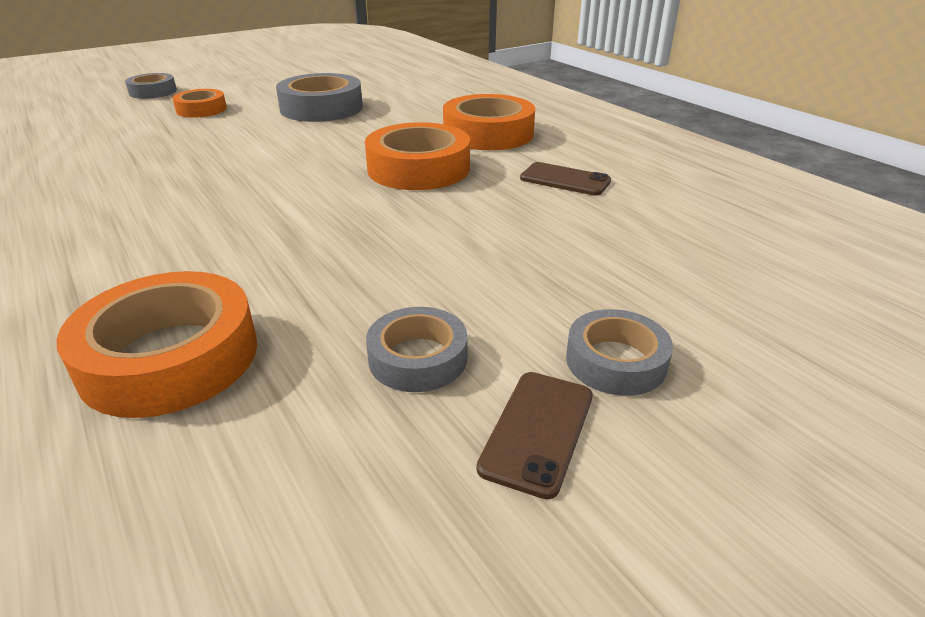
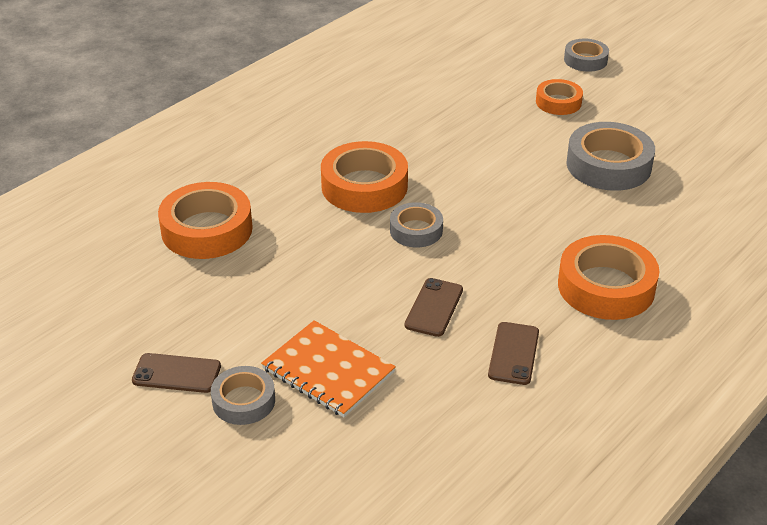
camera: 75 degrees right, 5 degrees up
(418, 168) = (493, 260): orange tape -> orange tape (364, 186)
(418, 358) = (227, 318): grey tape -> grey tape (416, 230)
(477, 206) = (434, 307): none -> brown phone
(565, 283) = (328, 370): none -> orange notebook

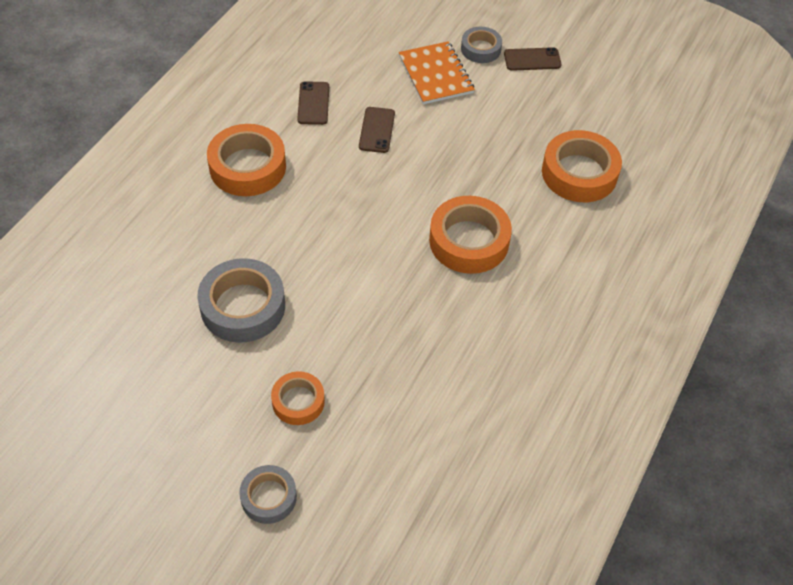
camera: 165 degrees right, 15 degrees up
(328, 370) = (435, 74): orange notebook -> orange notebook turned 45 degrees clockwise
(416, 230) = (409, 198): grey tape -> none

